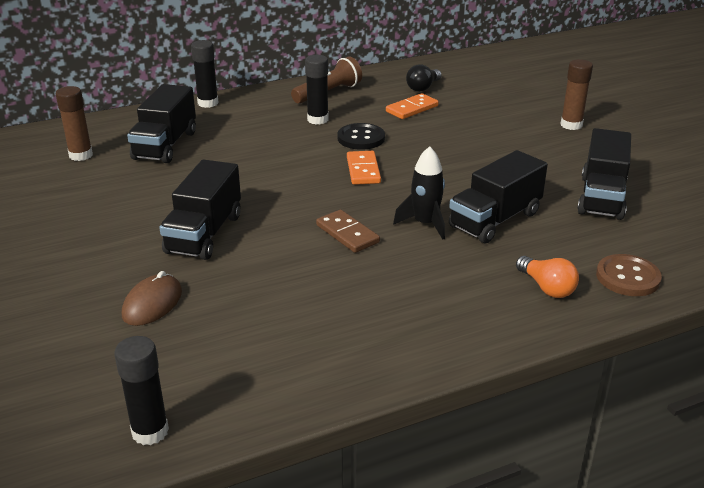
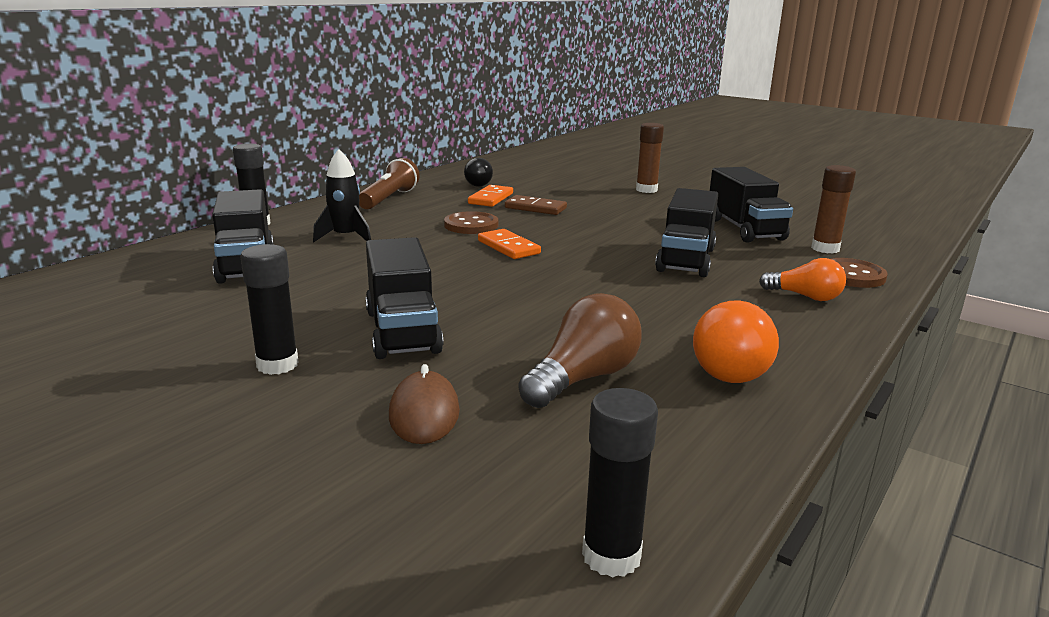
camera: 30 degrees left, 10 degrees down
(81, 155) = (133, 293): brown glue stick -> brown glue stick (825, 249)
(275, 309) = (583, 378): none -> brown light bulb
(318, 119) = (405, 219): black glue stick -> black glue stick (277, 365)
(347, 234) = (565, 297): brown domino -> brown domino (535, 208)
(361, 138) = (471, 225): black button -> brown button
(388, 332) = (728, 366): none -> orange light bulb
(425, 224) = (629, 274): black rocket -> black rocket (345, 237)

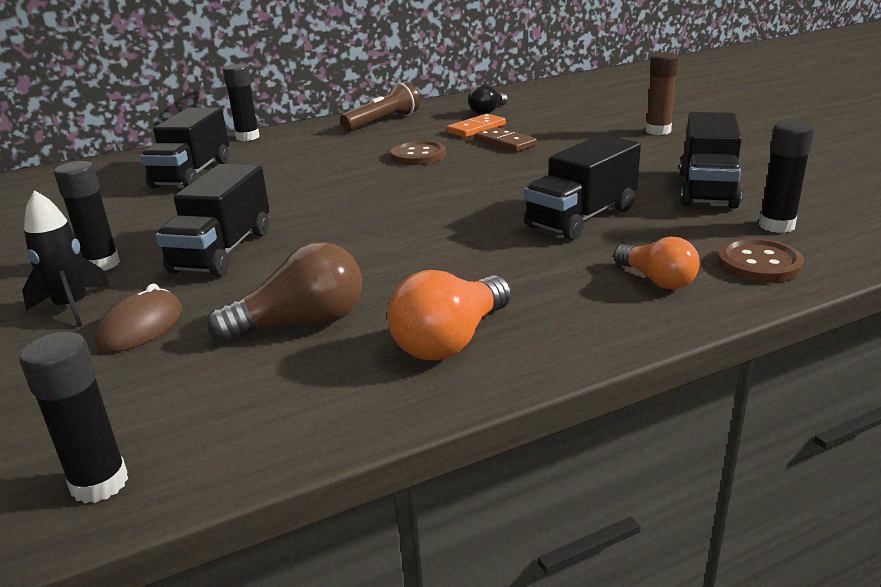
camera: 30 degrees right, 5 degrees up
(345, 237) = (297, 157): black rocket -> black rocket (72, 307)
(508, 247) = (420, 182): orange domino -> none
(825, 249) = (776, 225): brown glue stick -> black glue stick

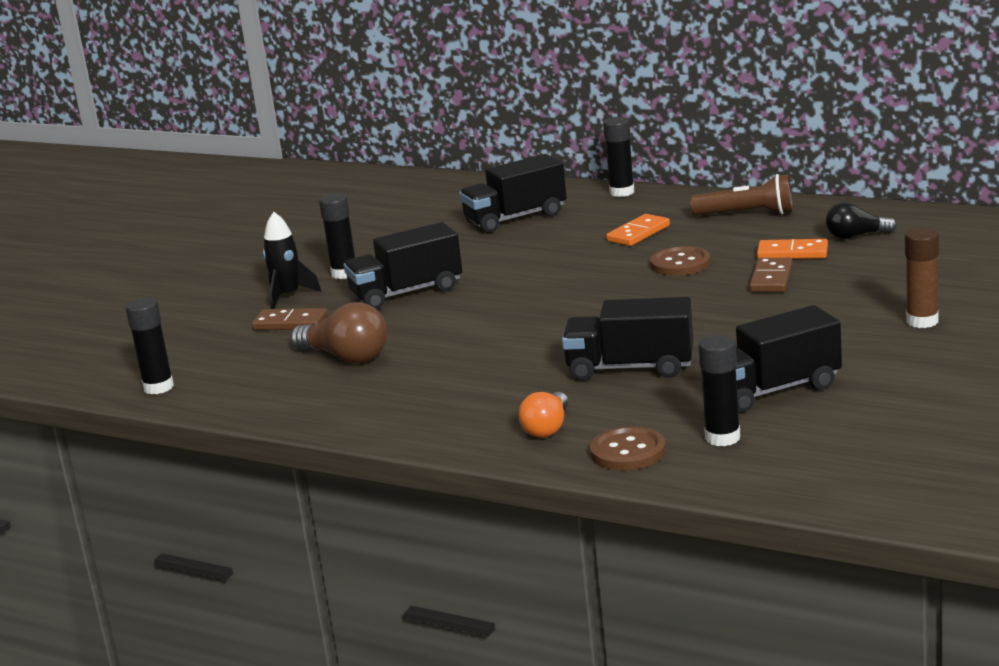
camera: 55 degrees right, 5 degrees down
(141, 326) = (290, 323): brown mouse -> brown domino
(332, 151) = (638, 233): none -> orange domino
(451, 340) = (378, 402): orange light bulb -> none

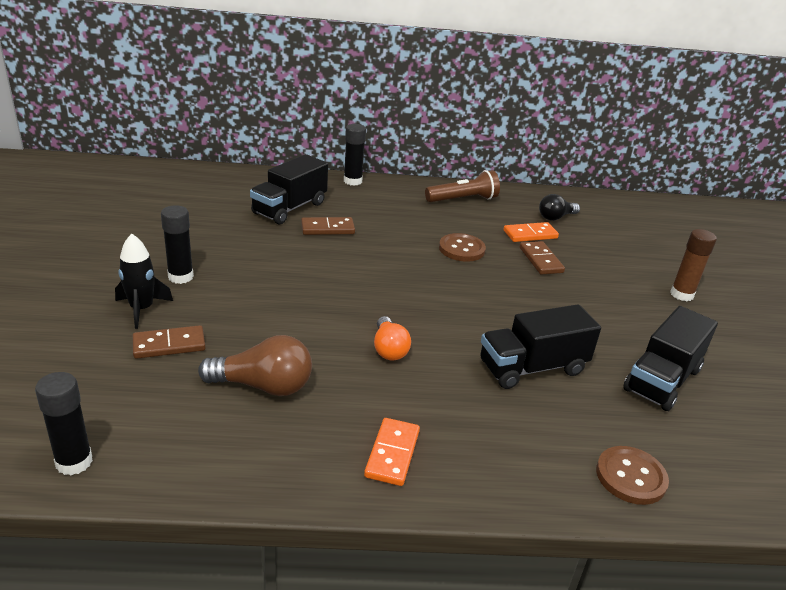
camera: 35 degrees left, 10 degrees up
(406, 293) = (259, 296): black truck -> none
(539, 239) = (327, 228): none -> brown domino
(547, 428) = (535, 457): orange light bulb -> orange light bulb (389, 349)
(638, 233) = (401, 220): orange domino -> orange domino (392, 454)
(722, 438) = (684, 444): black glue stick -> none

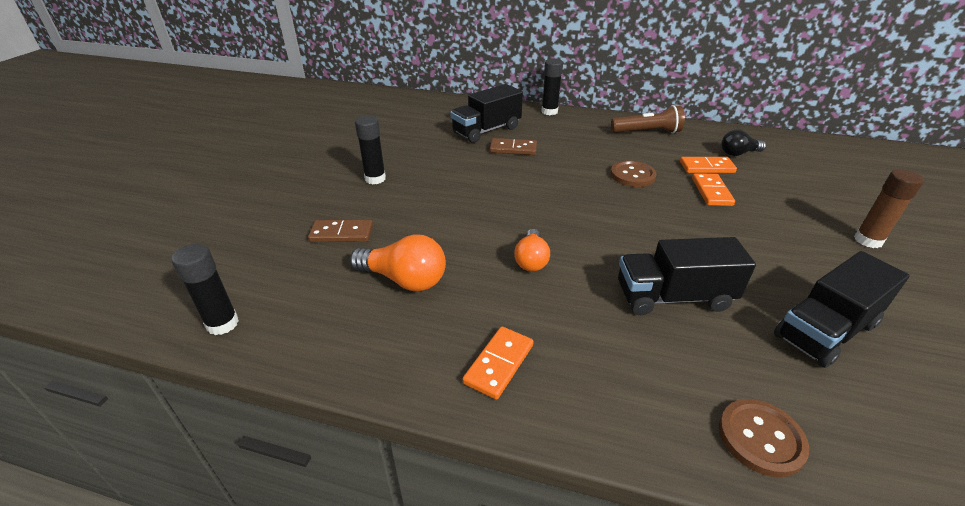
camera: 20 degrees right, 5 degrees up
(142, 309) = (333, 202): black rocket -> none
(263, 386) = (404, 279): brown light bulb -> orange light bulb
(541, 260) = (711, 192): brown domino -> orange domino

